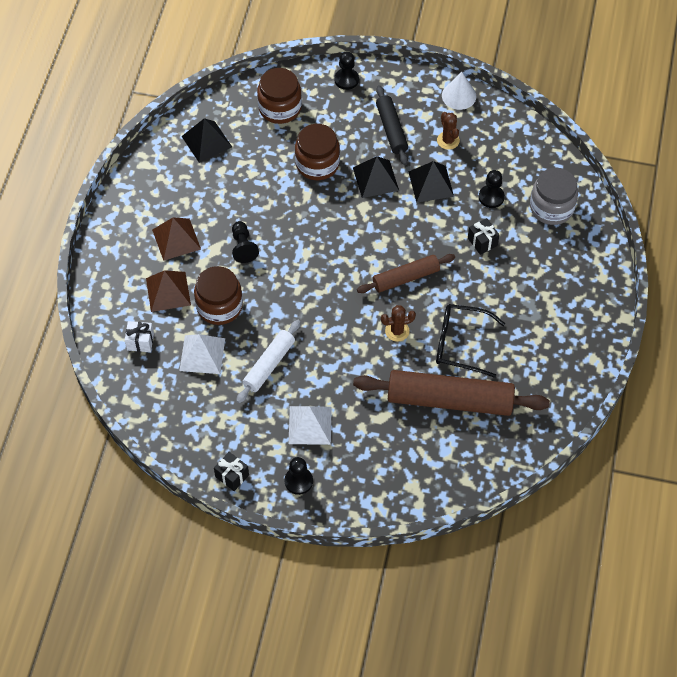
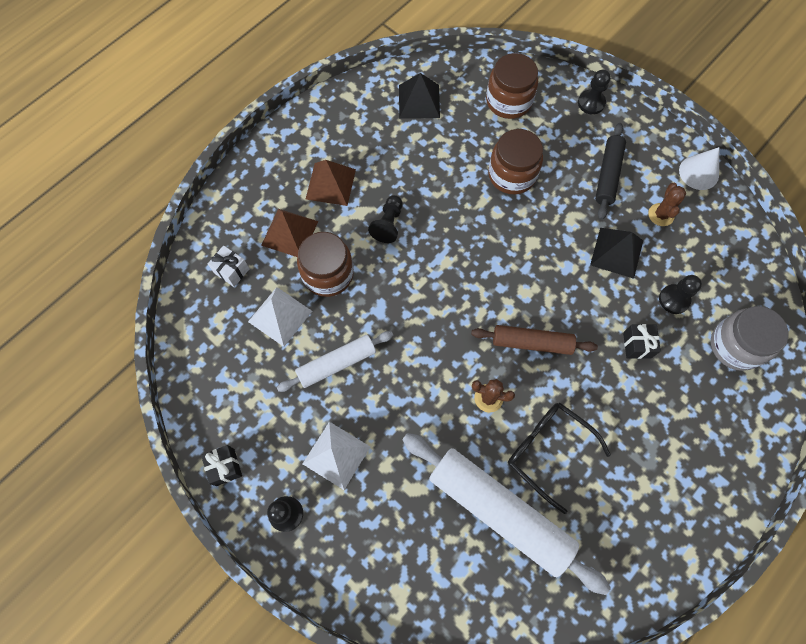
camera: 30 degrees right, 10 degrees up
(375, 179) = (562, 219): black pyramid -> none
(450, 400) = (499, 512): brown rolling pin -> white rolling pin

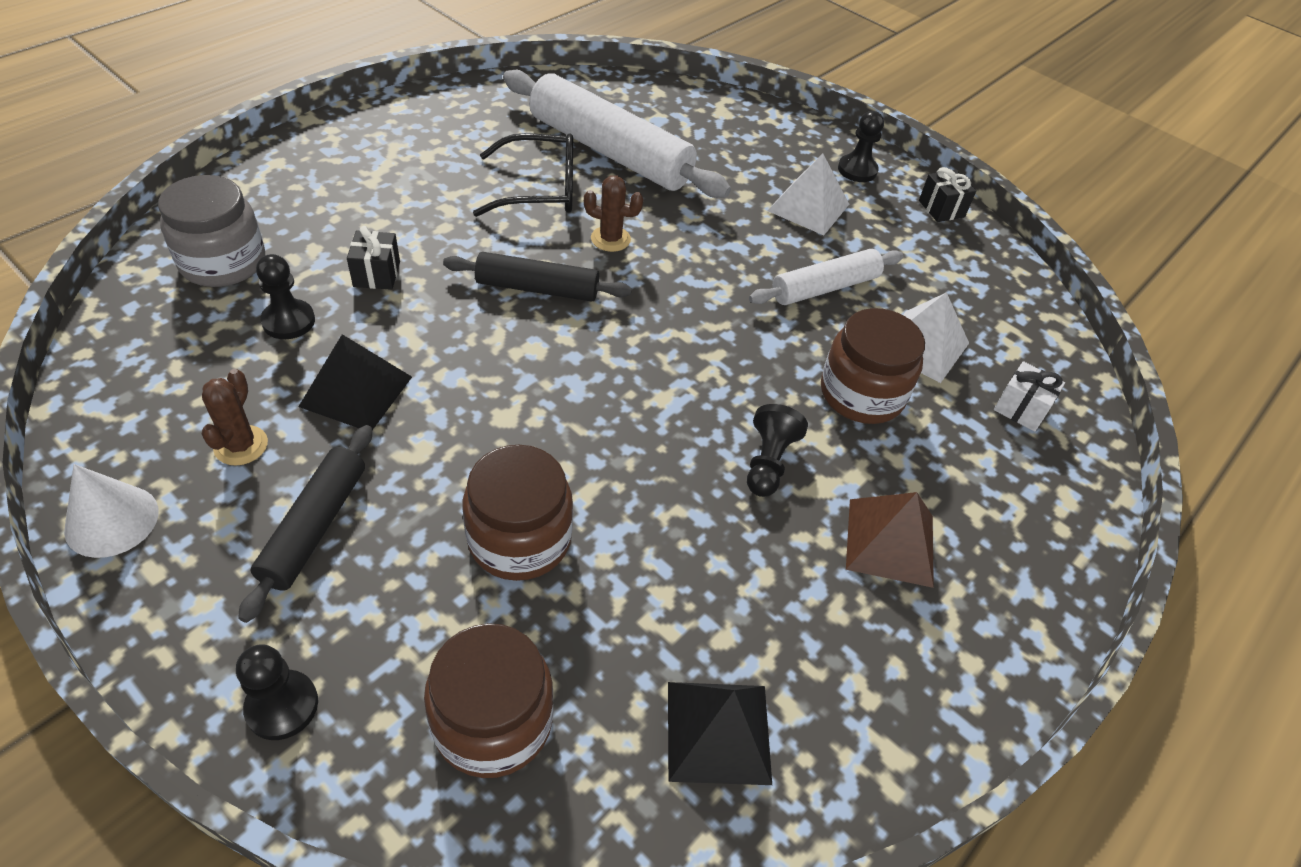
camera: 175 degrees right, 20 degrees down
(290, 233) = (943, 459): brown pyramid -> none
(531, 343) = (537, 288): brown rolling pin -> black rolling pin
(548, 451) = (539, 189): black glasses -> black glasses turned 45 degrees counterclockwise

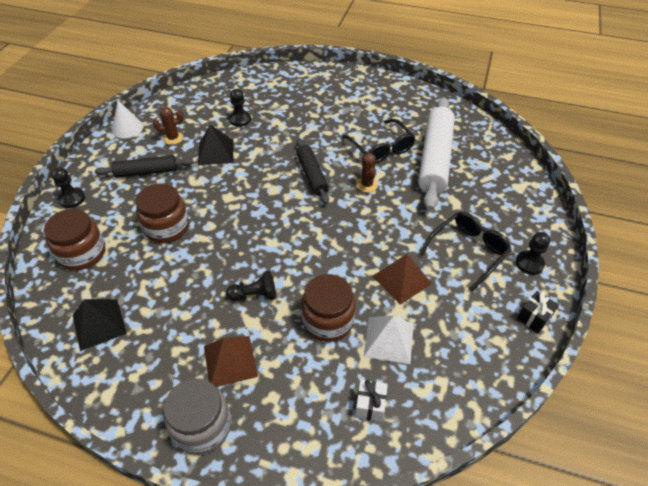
camera: 70 degrees right, 0 degrees up
(223, 262) = (259, 90): grey jar -> grey jar (202, 426)
(377, 274) = (283, 128): black gift -> none
(808, 207) = (468, 251): white pyramid -> black glasses
(824, 288) = (402, 279): white rolling pin -> brown pyramid

